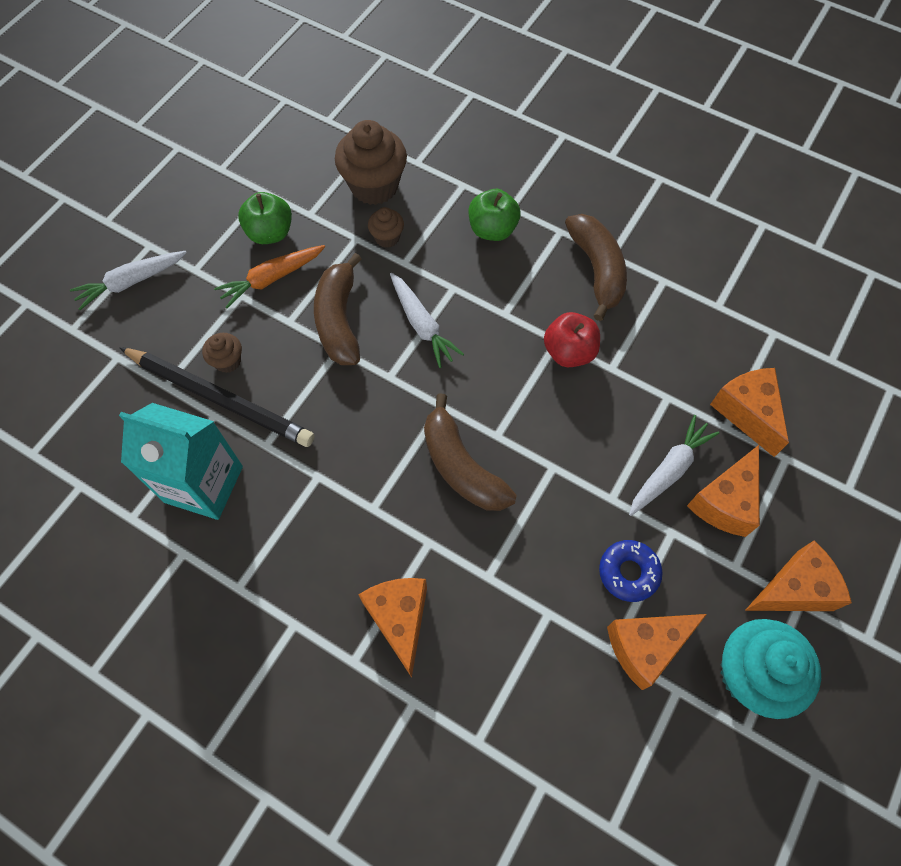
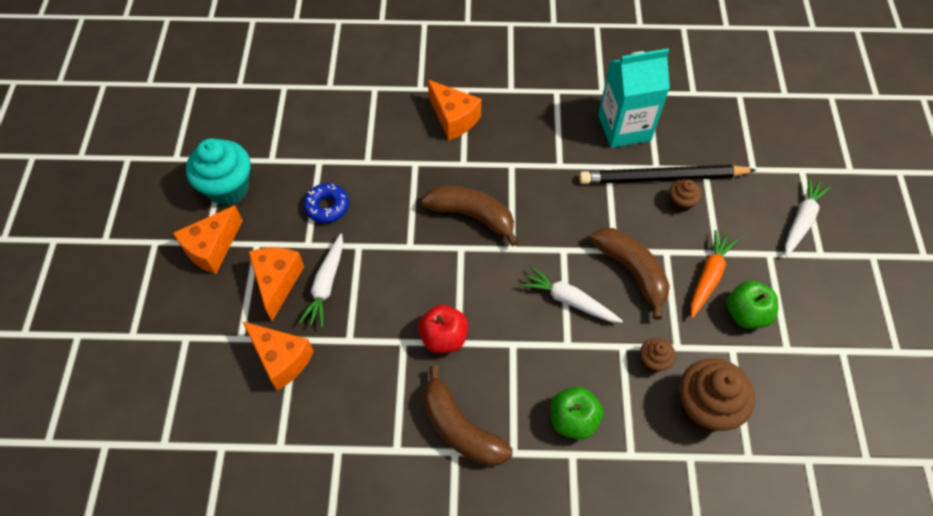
camera: 150 degrees right, 5 degrees down
(645, 647) = (299, 172): orange cheese -> none

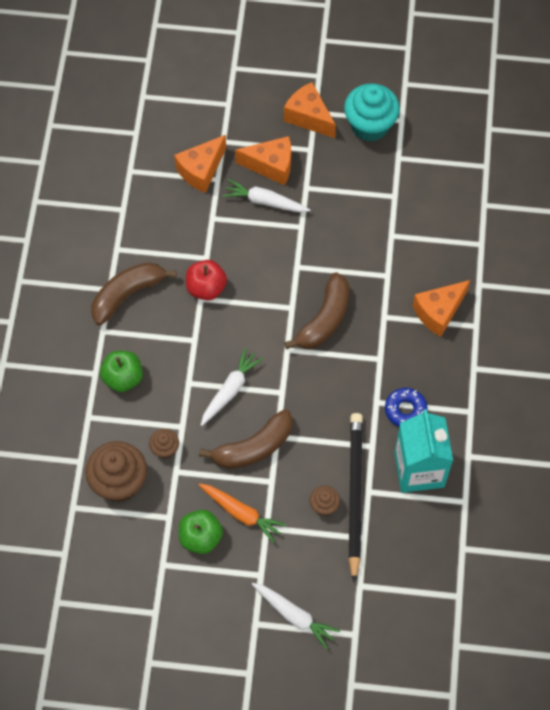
camera: 95 degrees right, 5 degrees up
(327, 206) = (344, 202): blue donut -> blue donut (405, 410)

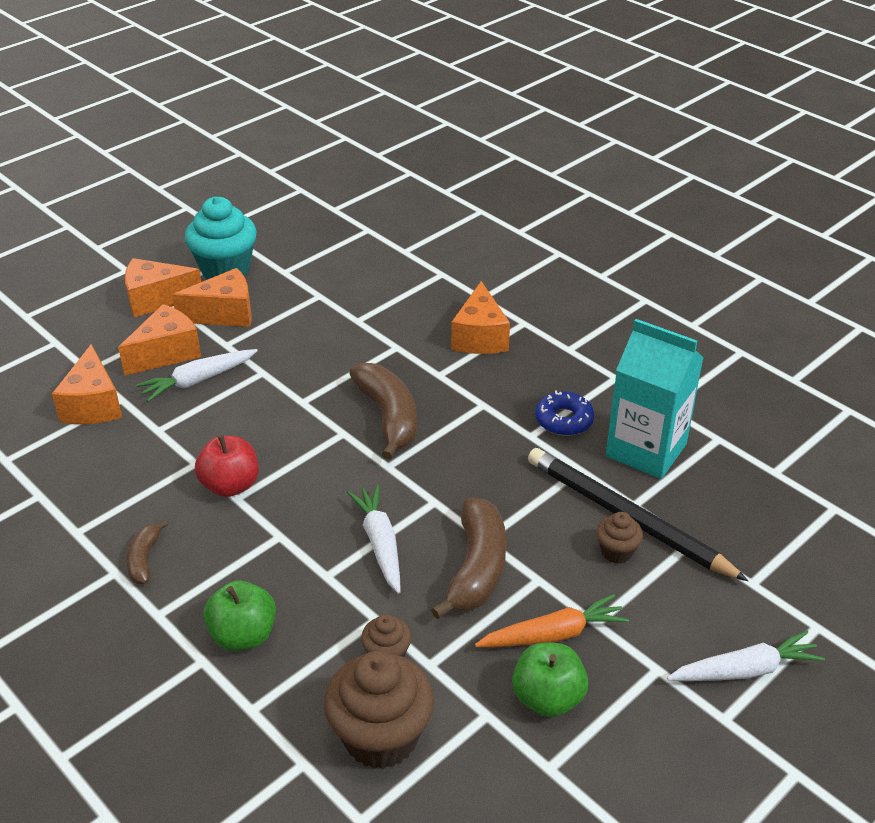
camera: 50 degrees left, 25 degrees down
(127, 295) = (144, 559): brown banana -> brown banana, size x0.53
(330, 163) = (224, 314): none -> orange cheese

